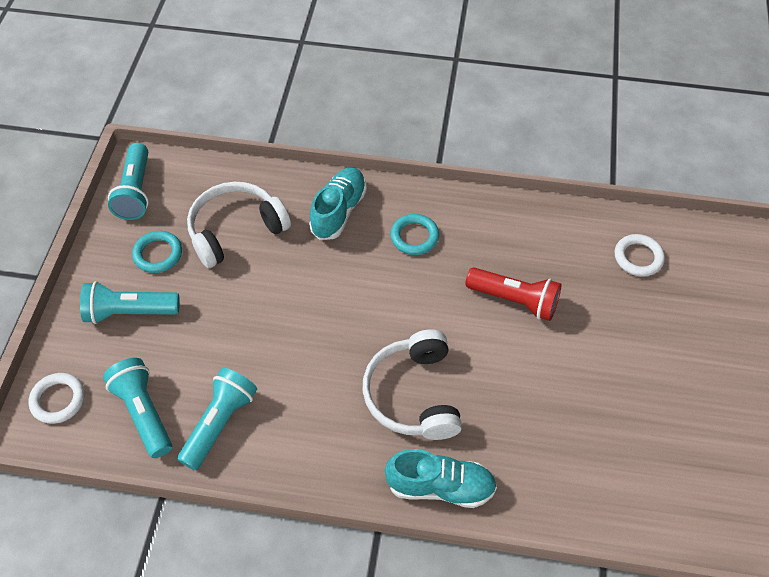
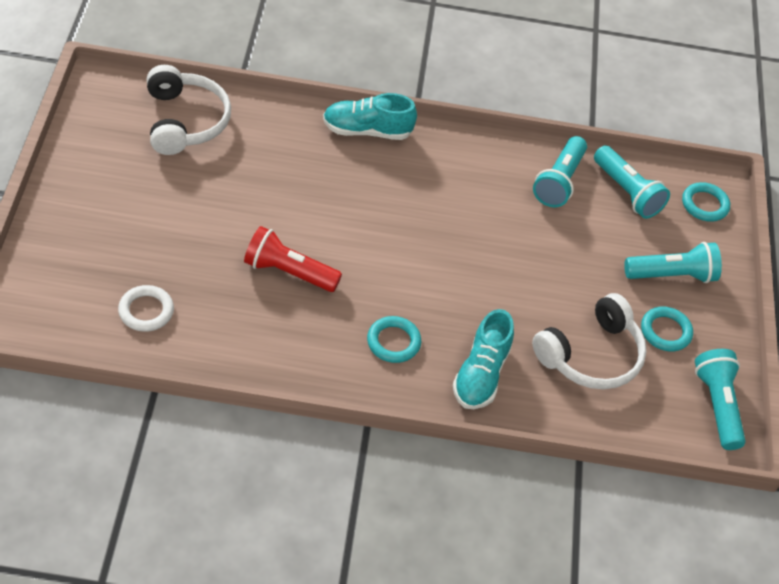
camera: 170 degrees right, 5 degrees down
(58, 400) = (704, 204): white ring -> turquoise ring
(413, 394) = (391, 195): white headphones -> white headphones (185, 121)

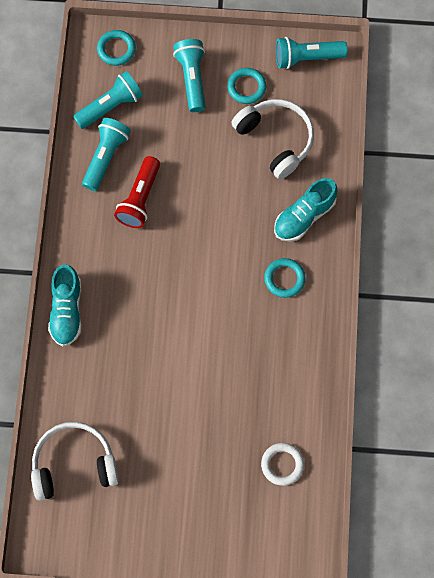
camera: 85 degrees left, 20 degrees up
(288, 272) = (229, 361): red flashlight -> red flashlight (140, 199)
(481, 374) = (304, 216): turquoise shoe -> turquoise shoe turned 120 degrees clockwise
(559, 181) = (105, 157): turquoise flashlight -> turquoise flashlight turned 90 degrees counterclockwise

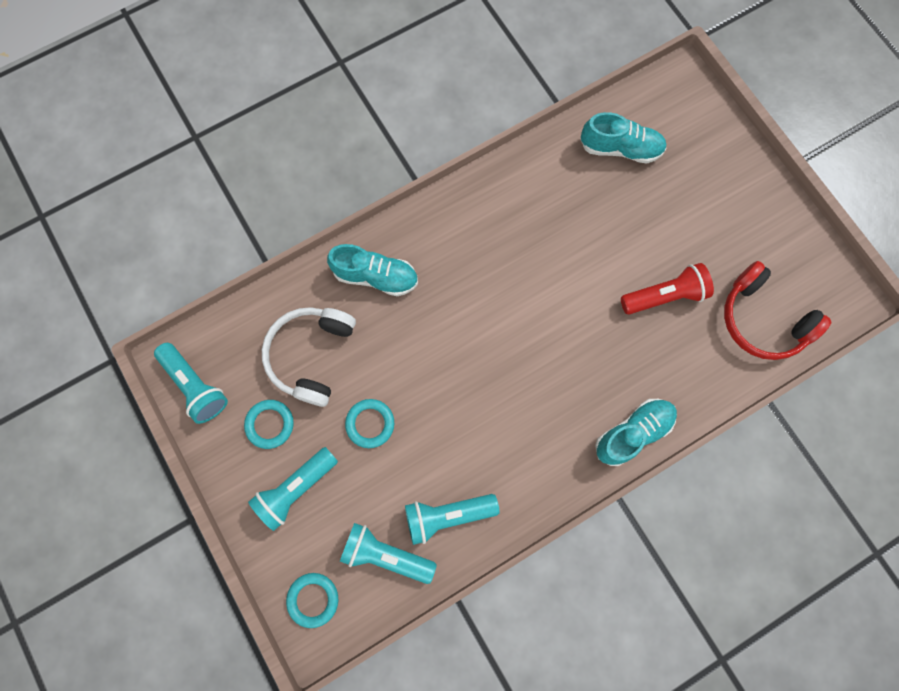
camera: 125 degrees left, 5 degrees up
(74, 464) = (761, 320): white headphones -> red headphones
(140, 199) = (467, 446): red flashlight -> red flashlight (664, 296)
(282, 464) = (620, 148): white ring -> turquoise shoe
(284, 279) = (451, 254): turquoise ring -> turquoise ring (370, 423)

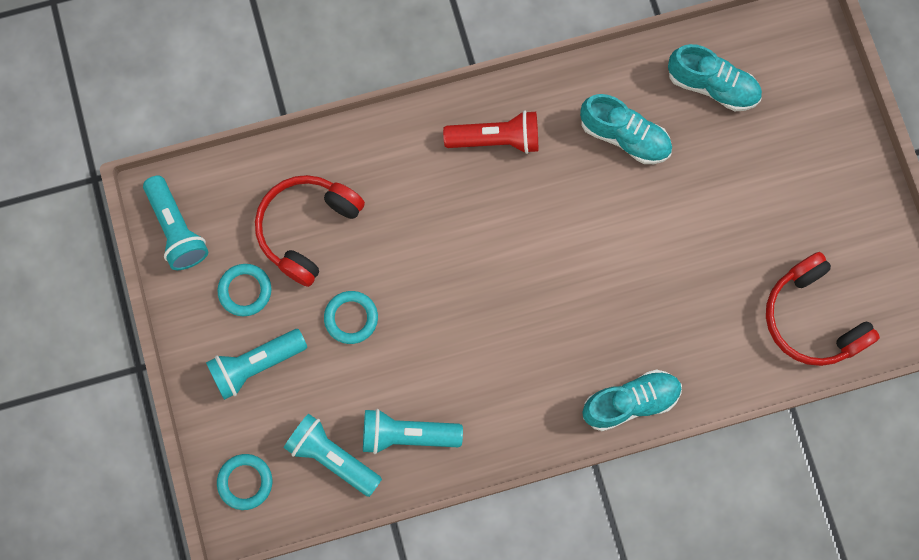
camera: 15 degrees right, 0 degrees up
(311, 355) = (307, 229): white headphones -> red headphones
(376, 276) = (399, 161): turquoise shoe -> turquoise shoe (624, 136)
(664, 296) = (710, 264): red flashlight -> red flashlight (496, 139)

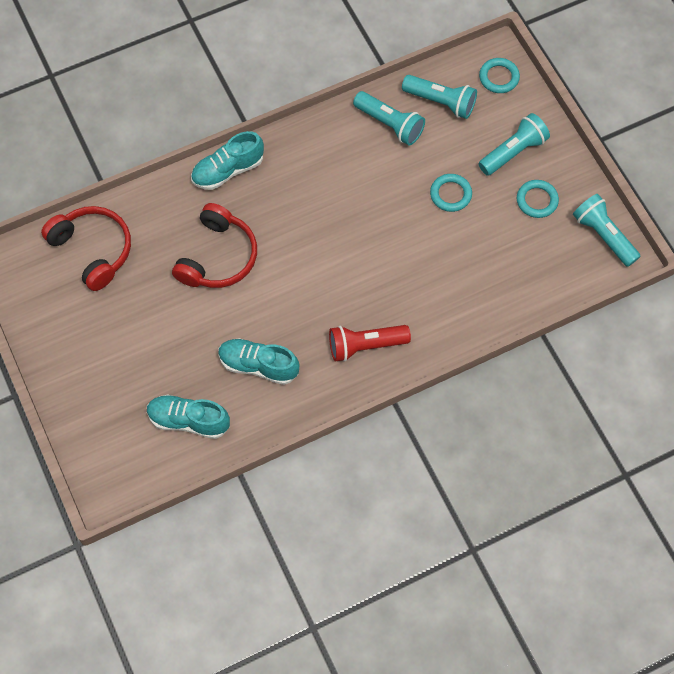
camera: 170 degrees right, 10 degrees down
(307, 229) = (502, 252): red headphones -> red headphones (218, 257)
(407, 434) = (389, 124): turquoise flashlight -> turquoise flashlight turned 45 degrees clockwise

